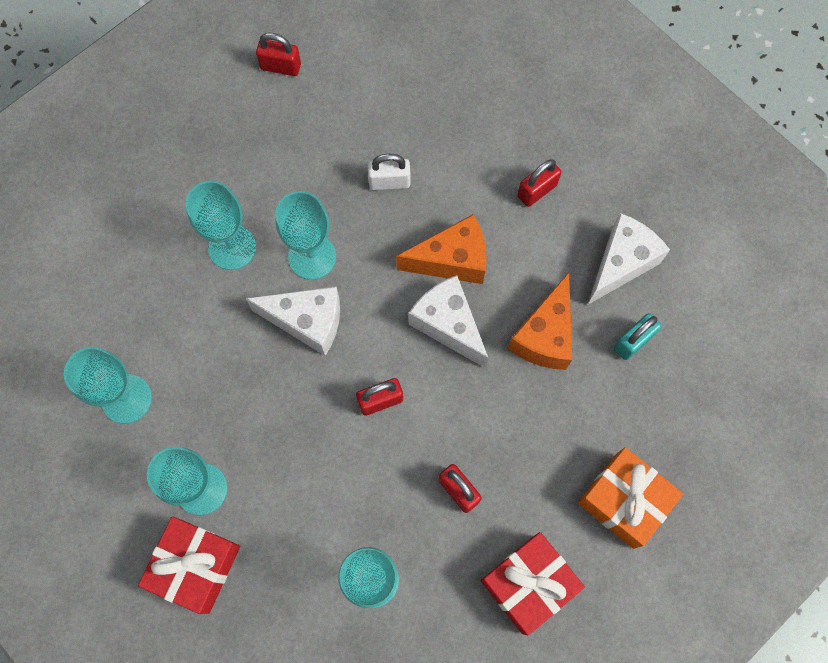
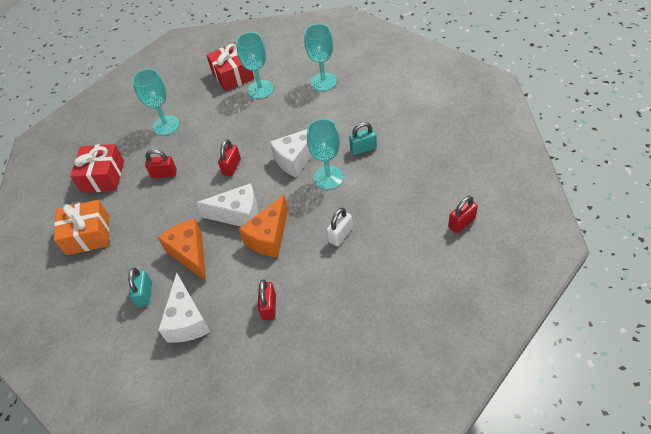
camera: 135 degrees right, 20 degrees down
(232, 247) = (363, 148): turquoise goblet -> turquoise padlock

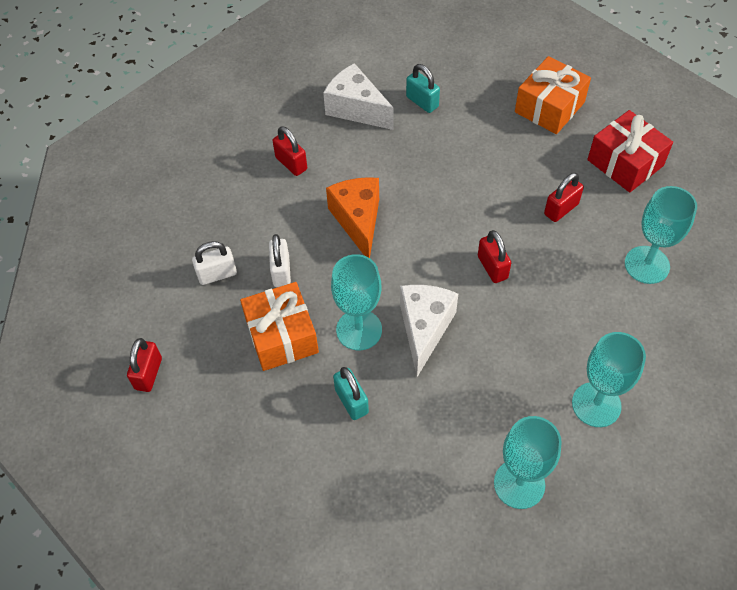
camera: 135 degrees right, 5 degrees up
(190, 254) = (422, 156): orange cheese -> none
(233, 75) = (667, 402): red gift -> none
(238, 214) = (418, 221): white cheese -> none
(363, 148) = (351, 401): turquoise padlock -> turquoise padlock turned 60 degrees counterclockwise
(371, 199) = (281, 336): none -> orange gift
(379, 258) = (217, 274): none -> white padlock

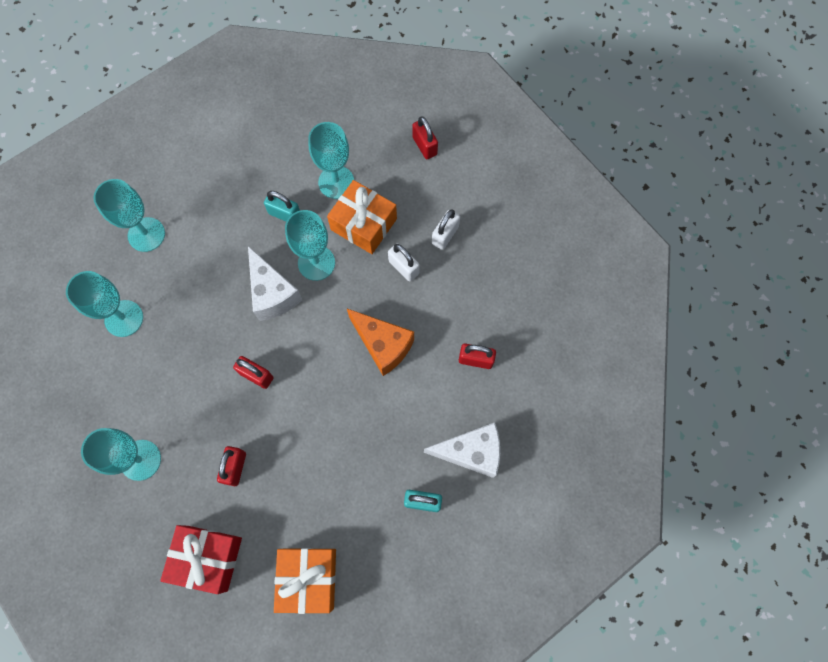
camera: 140 degrees right, 15 degrees up
(270, 399) = (336, 182): none -> turquoise goblet

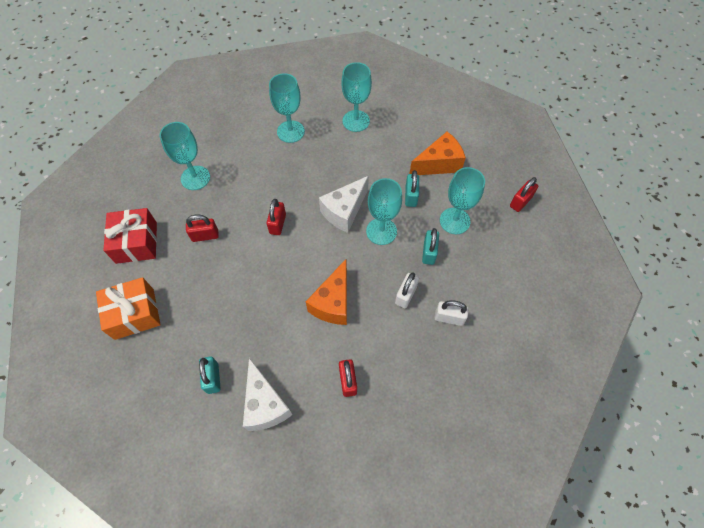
camera: 70 degrees right, 10 degrees down
(254, 167) = (438, 164): none -> orange cheese
(363, 224) = (429, 253): orange gift -> turquoise padlock
(424, 146) = (521, 274): red padlock -> red padlock (520, 202)

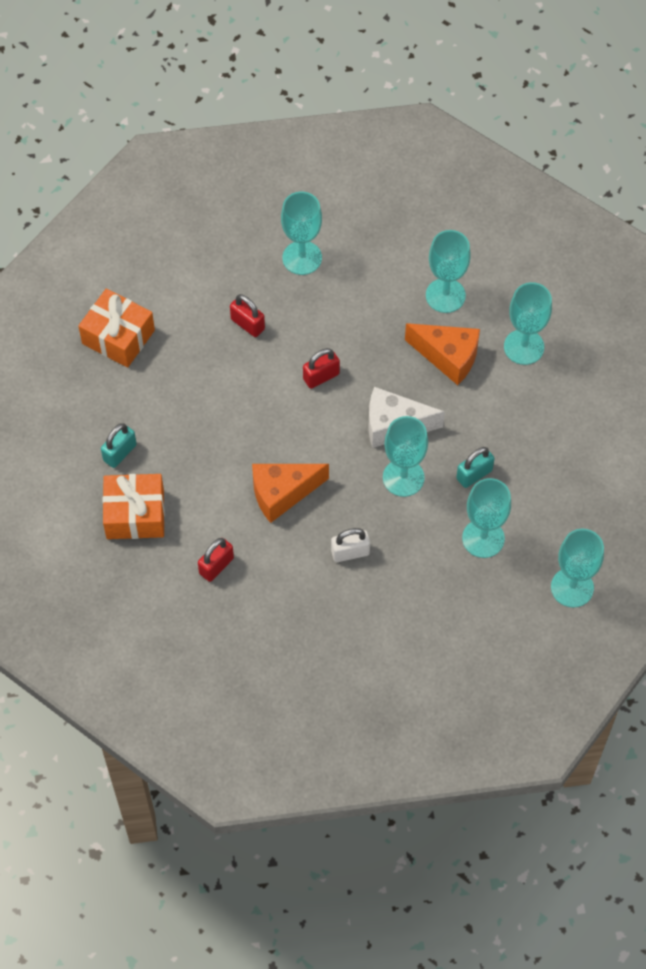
camera: 50 degrees right, 0 degrees up
(136, 242) = (185, 273): red gift -> none
(265, 404) = (135, 514): white cheese -> orange gift
(429, 253) = (419, 540): turquoise padlock -> none
(438, 164) = (545, 472): orange cheese -> orange cheese (448, 357)
(449, 318) = (361, 609): white padlock -> none
(520, 202) = (572, 587): red padlock -> turquoise goblet

